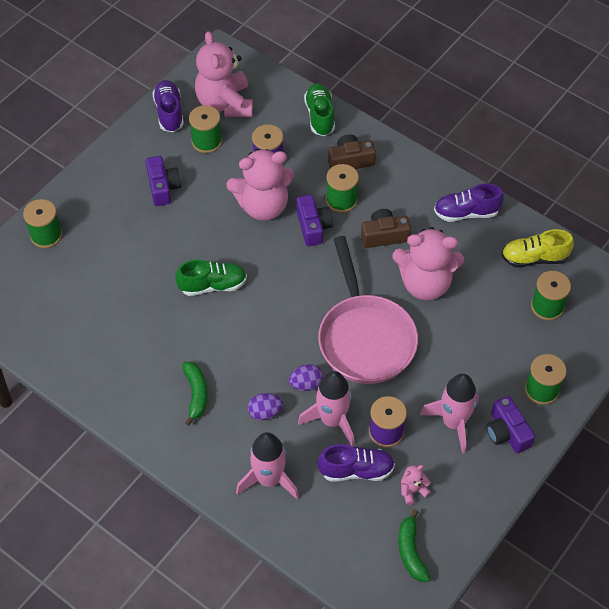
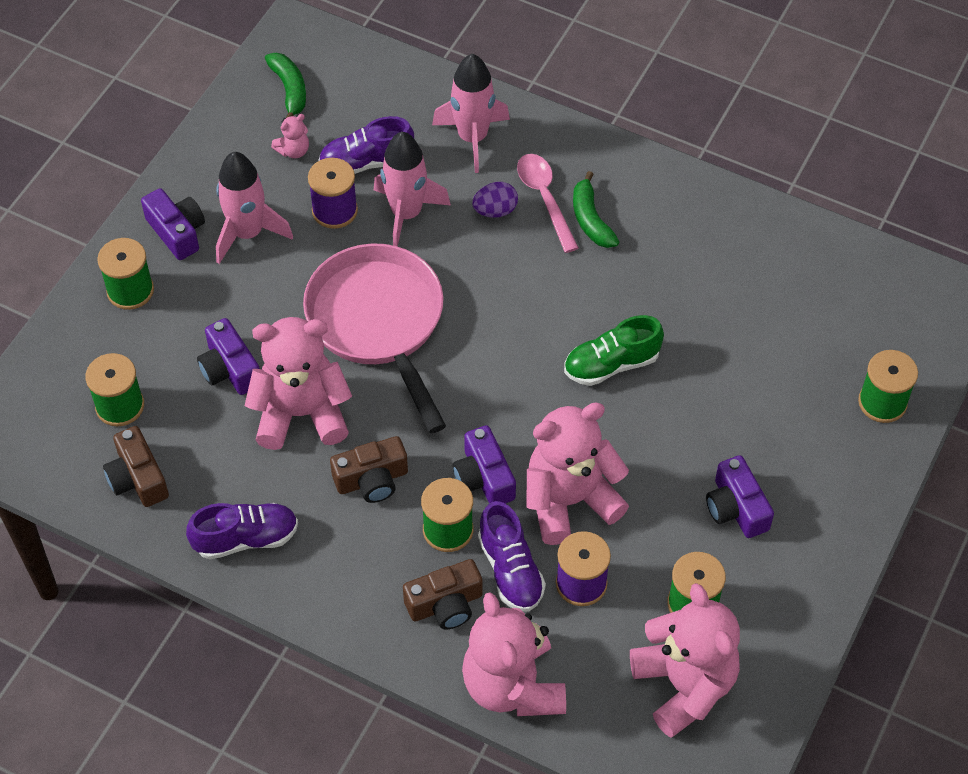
camera: 170 degrees right, 0 degrees up
(169, 112) = (774, 650): purple shoe -> purple shoe (510, 570)
(225, 416) = (545, 198): none -> pink spoon
(306, 384) = (449, 252): purple egg -> none
(320, 116) = (513, 685): green shoe -> pink teddy bear
(471, 321) = (229, 369): none -> purple camera
(534, 258) = (138, 478): yellow shoe -> brown camera

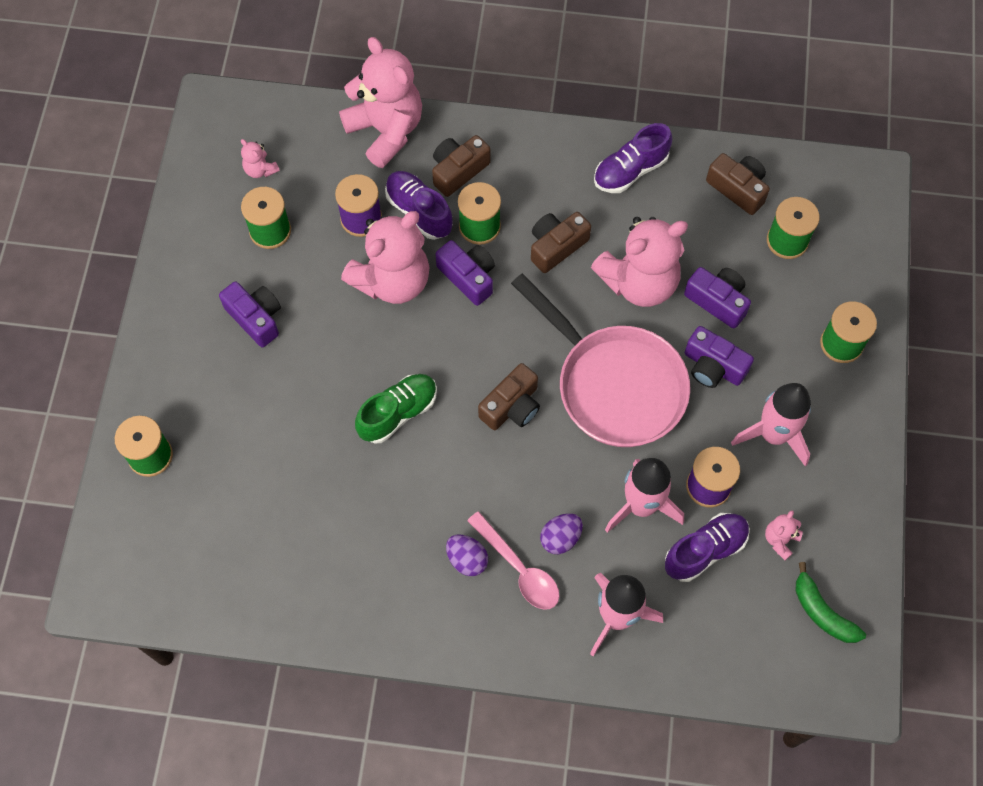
camera: 160 degrees right, 10 degrees up
(177, 232) = (836, 414): purple camera -> purple camera (713, 366)
(492, 335) = (512, 406): none -> brown camera
(591, 220) = (467, 559): green banana -> purple egg
(684, 685) = (260, 169): pink teddy bear -> pink teddy bear, size x0.42

